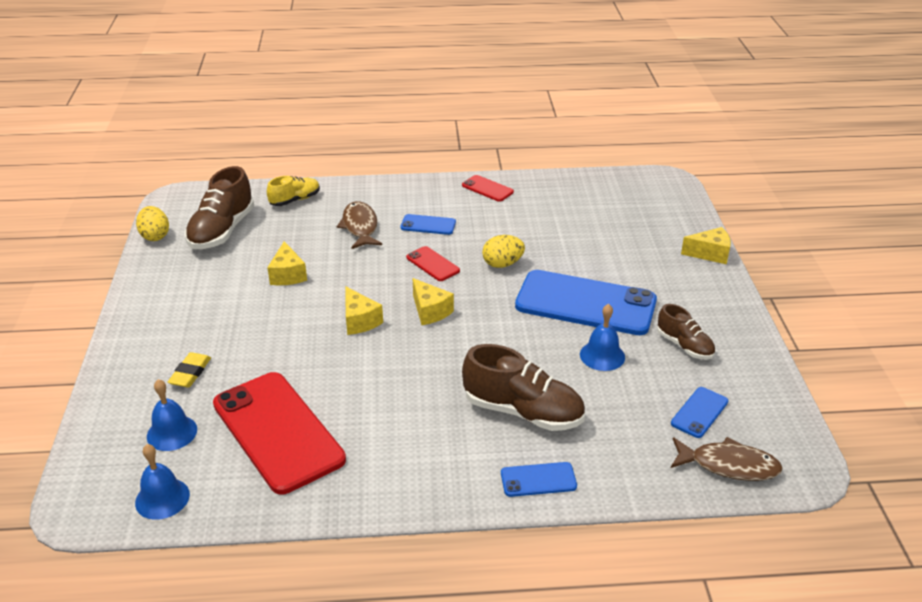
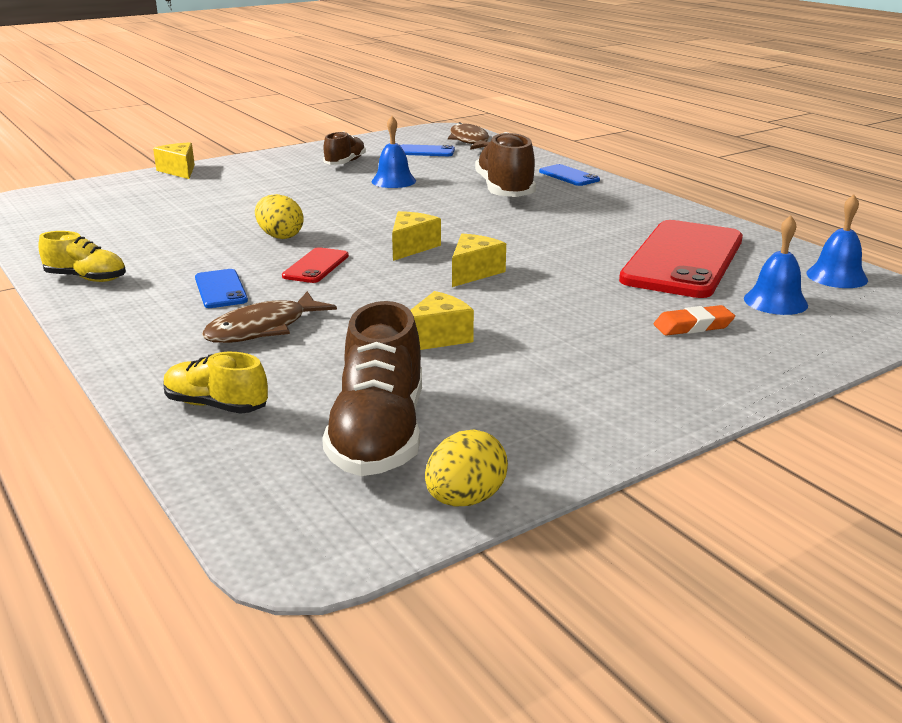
camera: 120 degrees left, 10 degrees down
(190, 373) = (693, 326): yellow eraser -> orange eraser
(222, 231) = (379, 434): brown shoe -> brown shoe turned 105 degrees clockwise
(487, 189) = (86, 278): red phone -> yellow shoe
(585, 303) = (318, 196): blue phone -> none

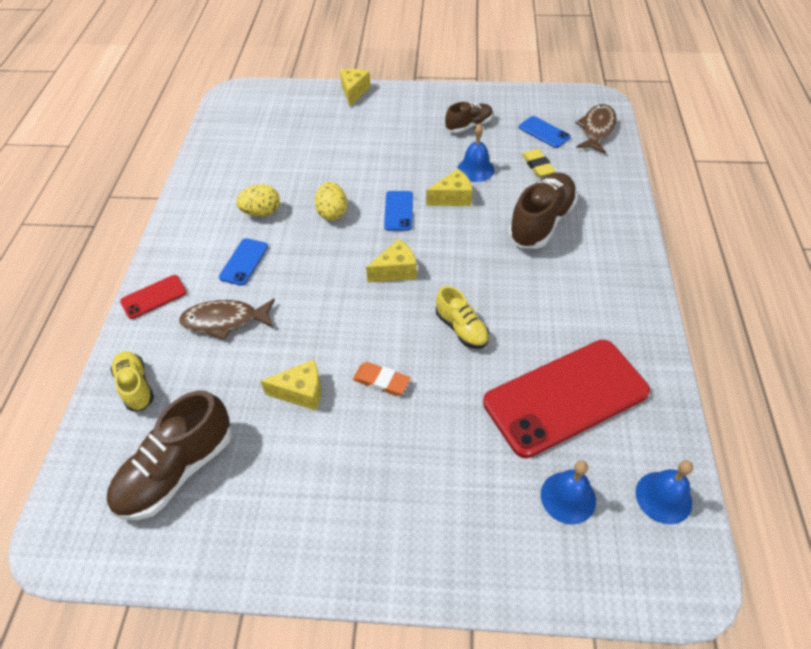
camera: 40 degrees right, 25 degrees up
(86, 278) = (193, 210): yellow shoe -> yellow shoe (461, 328)
(316, 266) = (317, 263): red phone -> red phone (154, 297)
(450, 167) = (537, 165): none -> yellow eraser
(465, 499) = (156, 561): yellow egg -> yellow egg (261, 212)
(474, 272) = (401, 327): yellow cheese -> yellow cheese (453, 198)
(569, 176) = (617, 223): blue phone -> blue phone (398, 211)
(693, 326) = (470, 486): orange eraser -> orange eraser (381, 381)

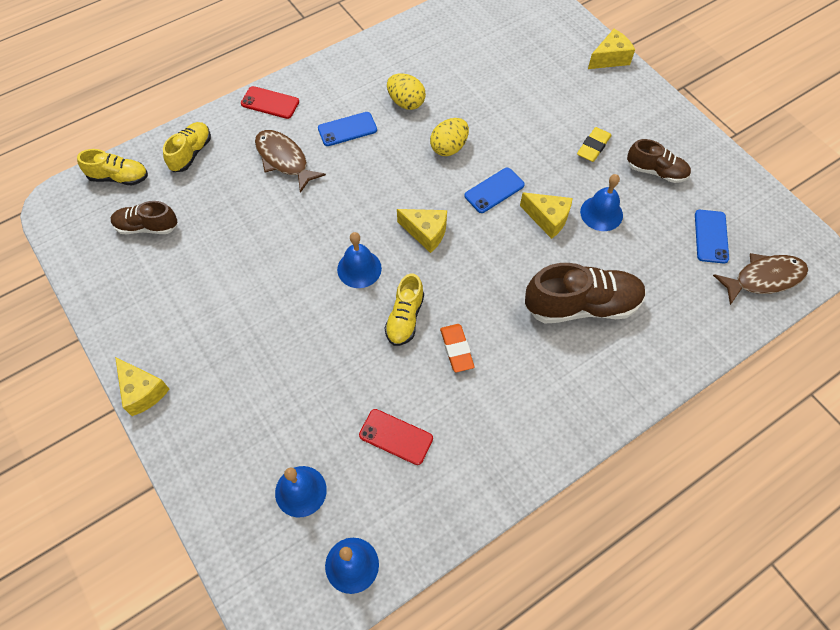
camera: 50 degrees right, 10 degrees up
(91, 464) = (119, 177): none -> yellow shoe
(177, 470) = (147, 227): brown shoe -> brown shoe, size x0.59
(301, 392) = (260, 252): yellow cheese -> yellow cheese (142, 391)
(381, 381) = (309, 296): orange eraser -> orange eraser (456, 349)
(387, 331) = (359, 269): none -> blue bell
(537, 165) = (656, 259): yellow eraser -> yellow eraser (593, 147)
(565, 397) = (396, 437): red phone -> red phone, size x0.44

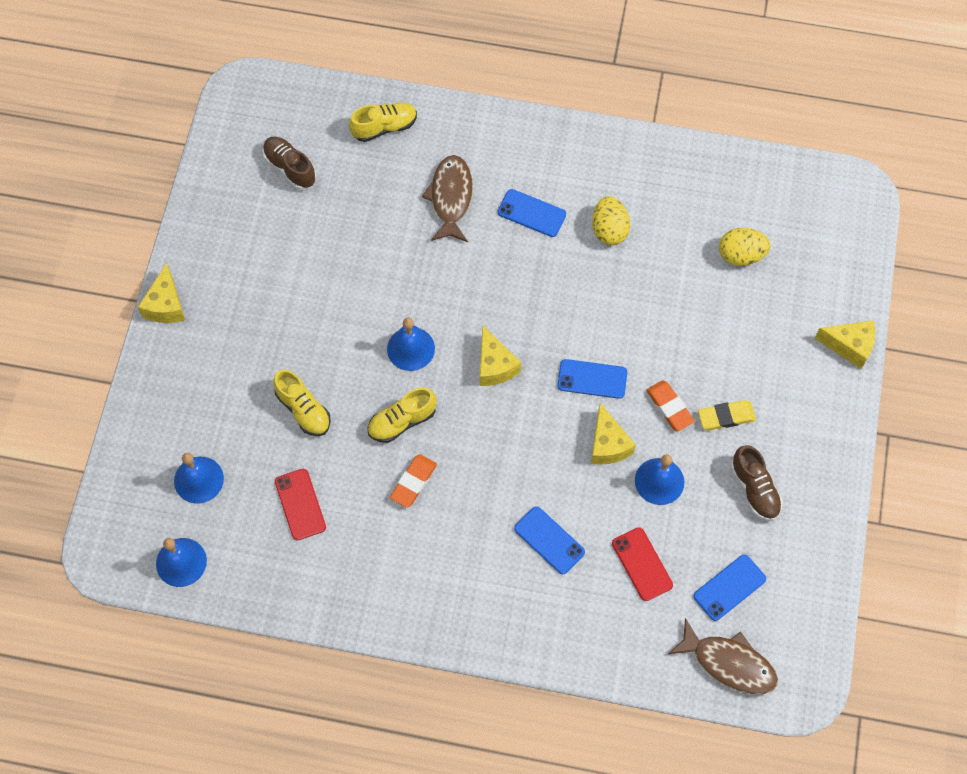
camera: 45 degrees right, 5 degrees up
(119, 177) = (310, 103): yellow shoe -> yellow shoe (303, 410)
(270, 103) = (494, 131): red phone -> red phone (642, 564)
(449, 147) = (598, 305): yellow egg -> yellow egg (741, 255)
(557, 168) = (669, 407): none -> orange eraser
(582, 305) = (549, 540): brown shoe -> blue phone

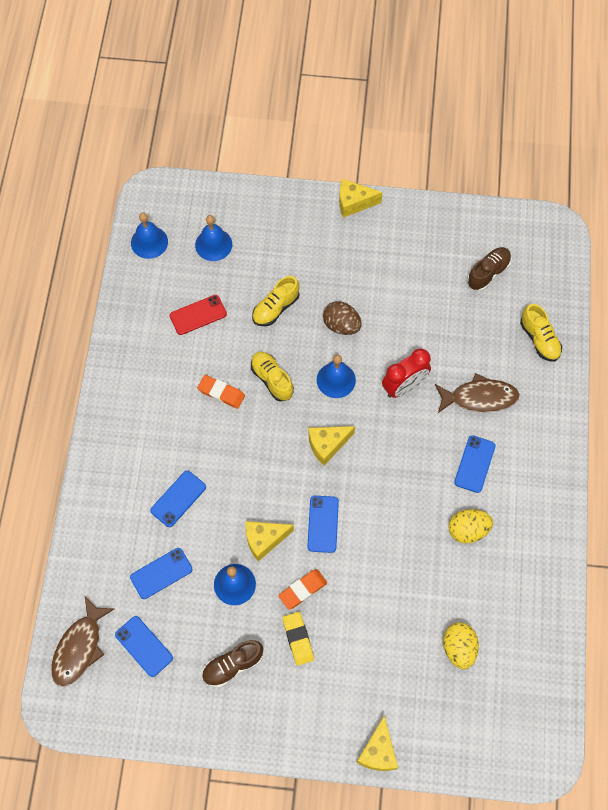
camera: 85 degrees right, 0 degrees up
(338, 336) = (341, 325): none -> brown egg
(428, 275) = (404, 387): none -> red clock
(642, 564) = (161, 573): red phone -> blue phone

